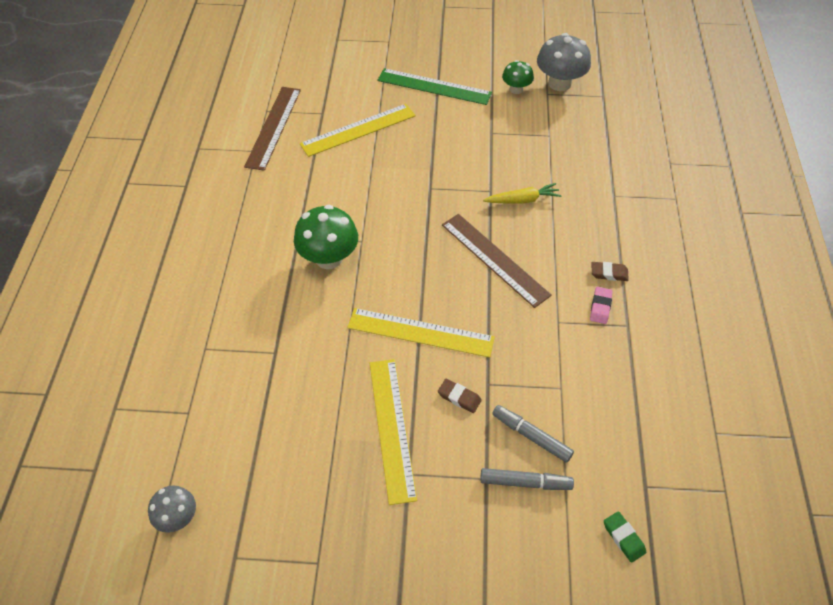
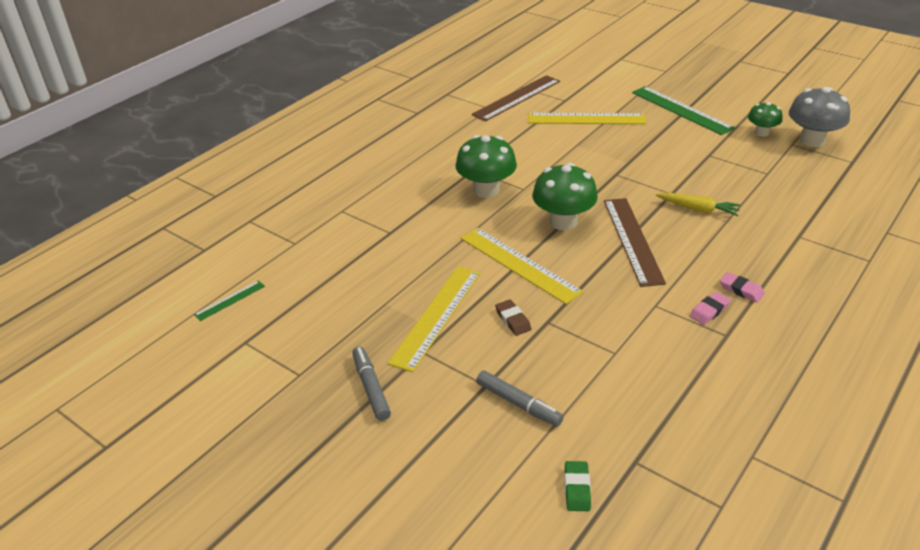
camera: 35 degrees right, 15 degrees down
(177, 517) = (230, 300): grey mushroom -> green ruler
(423, 265) = (563, 221): none -> green mushroom
(531, 436) = (554, 374): grey marker -> grey marker (371, 388)
(609, 273) = (741, 290): brown eraser -> pink eraser

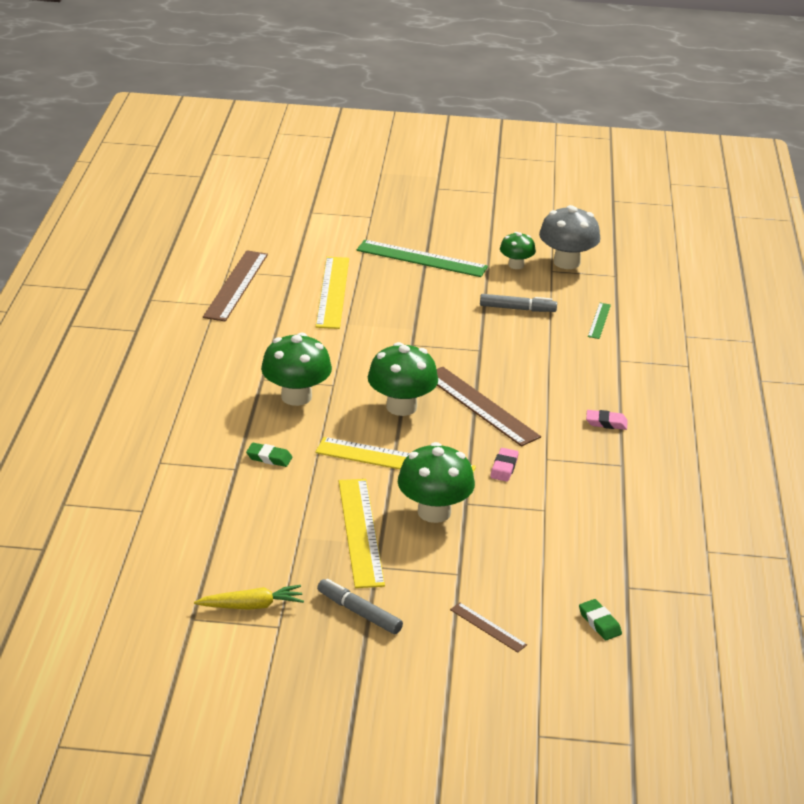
camera: 35 degrees left, 5 degrees down
(230, 300) = (132, 587): green ruler -> green ruler (599, 320)
(422, 231) = (269, 458): none -> green eraser
(467, 448) = (488, 627): none -> brown ruler
(513, 320) = (434, 512): brown eraser -> green mushroom
(518, 404) = (500, 578): grey marker -> grey marker (517, 309)
(586, 119) = (333, 292): yellow ruler -> yellow ruler turned 60 degrees counterclockwise
(698, 209) = (516, 359): yellow carrot -> yellow carrot (252, 606)
(709, 311) = (594, 449): pink eraser -> pink eraser (504, 467)

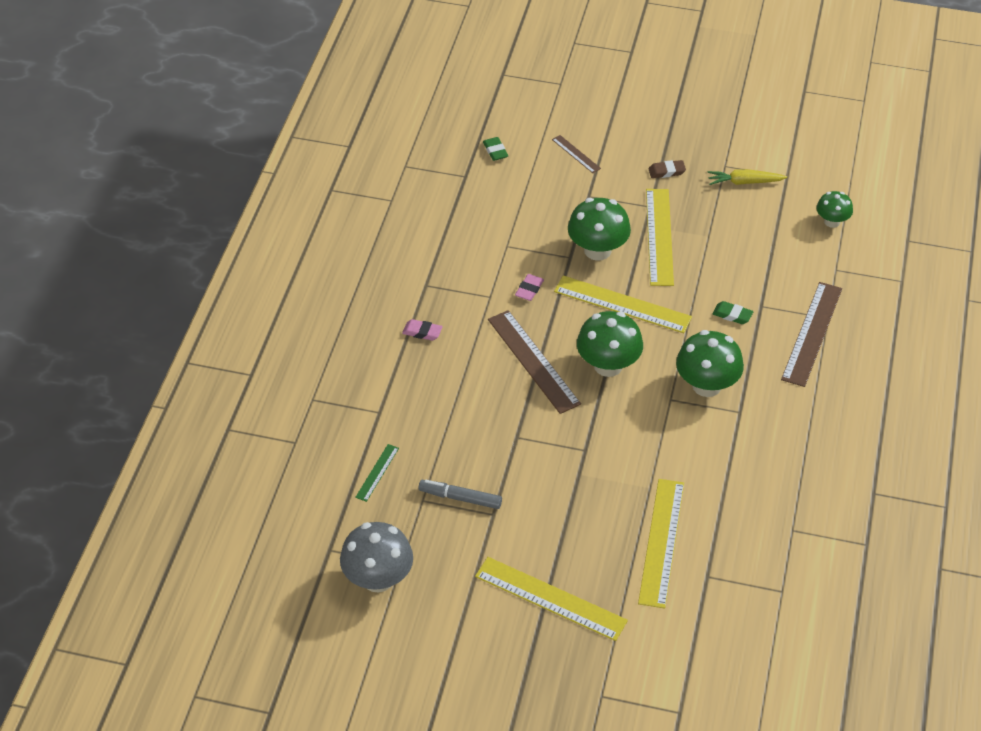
camera: 170 degrees left, 15 degrees up
(236, 285) = (771, 562): brown ruler -> brown ruler (812, 333)
(359, 612) = (666, 171): grey marker -> brown eraser
(421, 259) = (550, 598): green ruler -> yellow ruler
(516, 265) = (440, 577): green mushroom -> green mushroom (832, 222)

